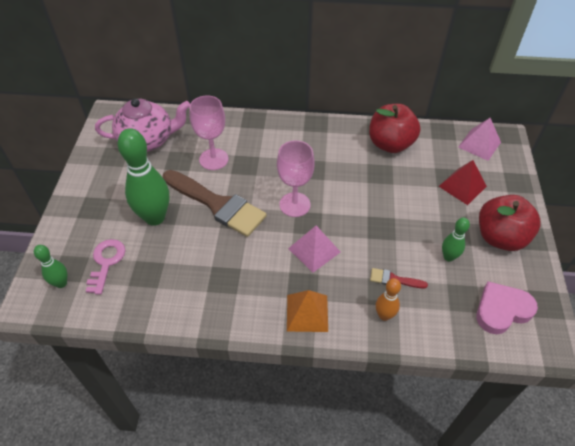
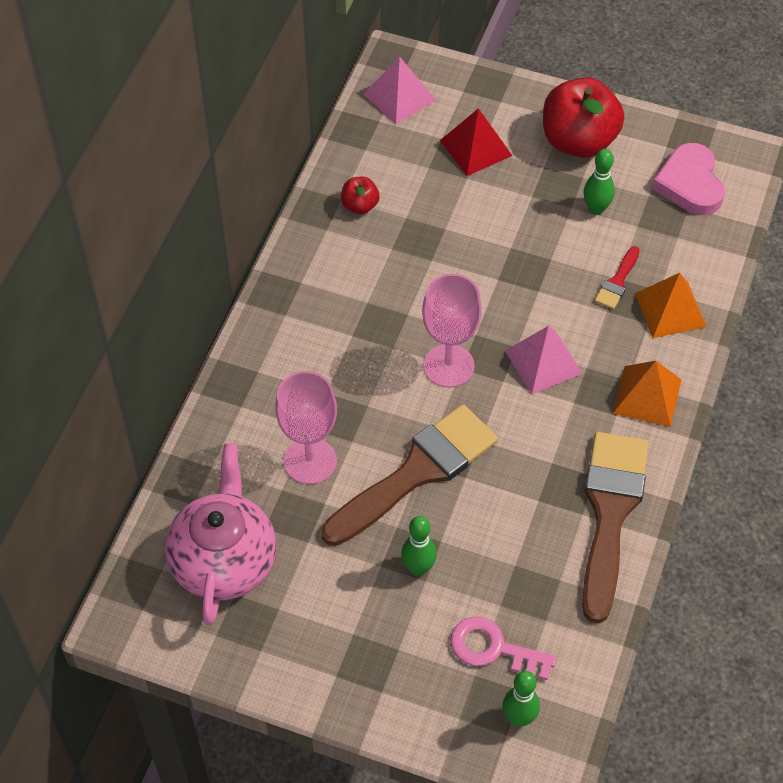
camera: 75 degrees left, 5 degrees up
(155, 217) = (418, 568): green bowling pin -> green bowling pin, size x0.50
(210, 306) = (610, 513): none -> brown brush
(384, 315) = (670, 310): orange bowling pin -> orange pyramid
(390, 144) = (360, 205): red apple -> red apple, size x0.47

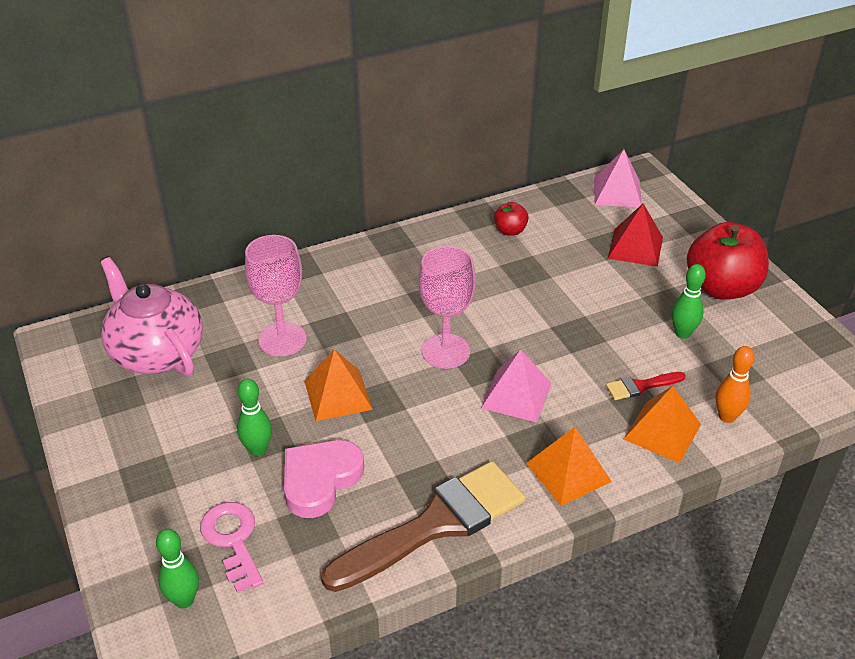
camera: 45 degrees right, 15 degrees down
(224, 560) = (156, 353): pink teapot -> pink teapot turned 90 degrees counterclockwise
(417, 472) = (337, 395): brown brush -> orange pyramid
(690, 184) = (784, 365): pink heart -> pink heart (320, 480)
(697, 261) = (727, 417): none -> orange bowling pin

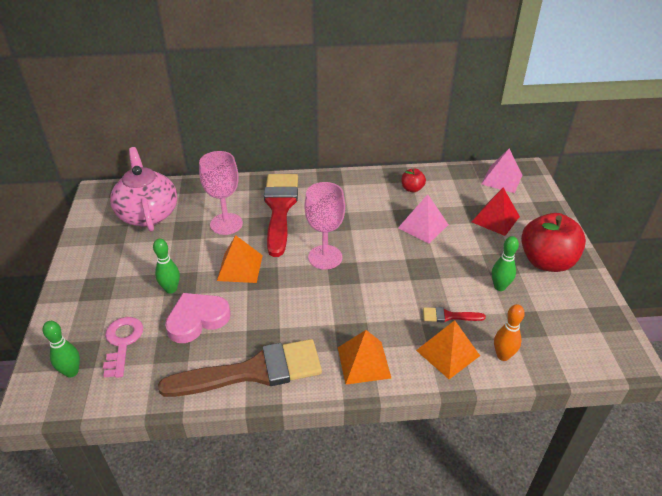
camera: 20 degrees right, 0 degrees up
(346, 299) = (280, 208): none -> red brush
(516, 395) = (356, 299): pink pyramid -> pink pyramid (423, 226)

